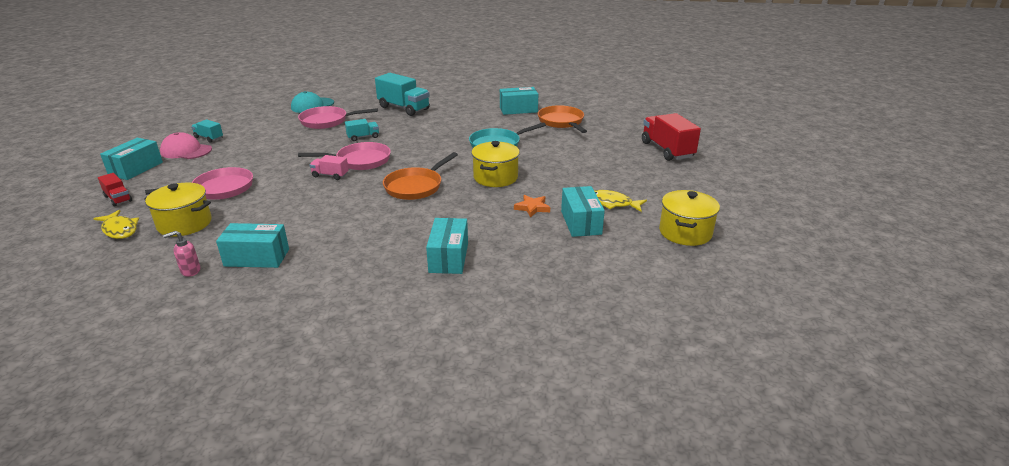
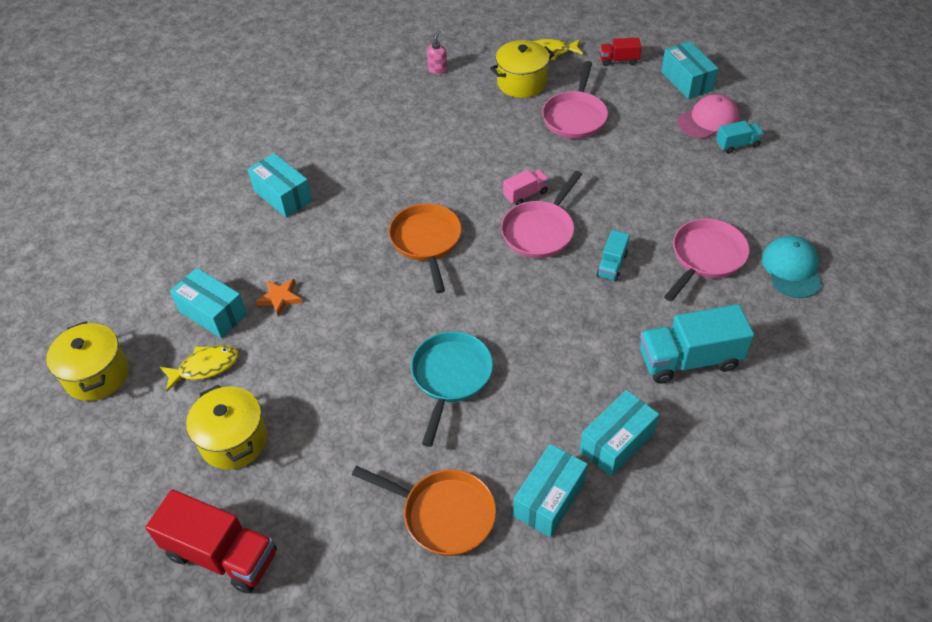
camera: 135 degrees right, 20 degrees up
(257, 258) = (417, 102): turquoise box -> turquoise box (616, 442)
(495, 177) = (371, 314): yellow pot -> yellow pot (234, 440)

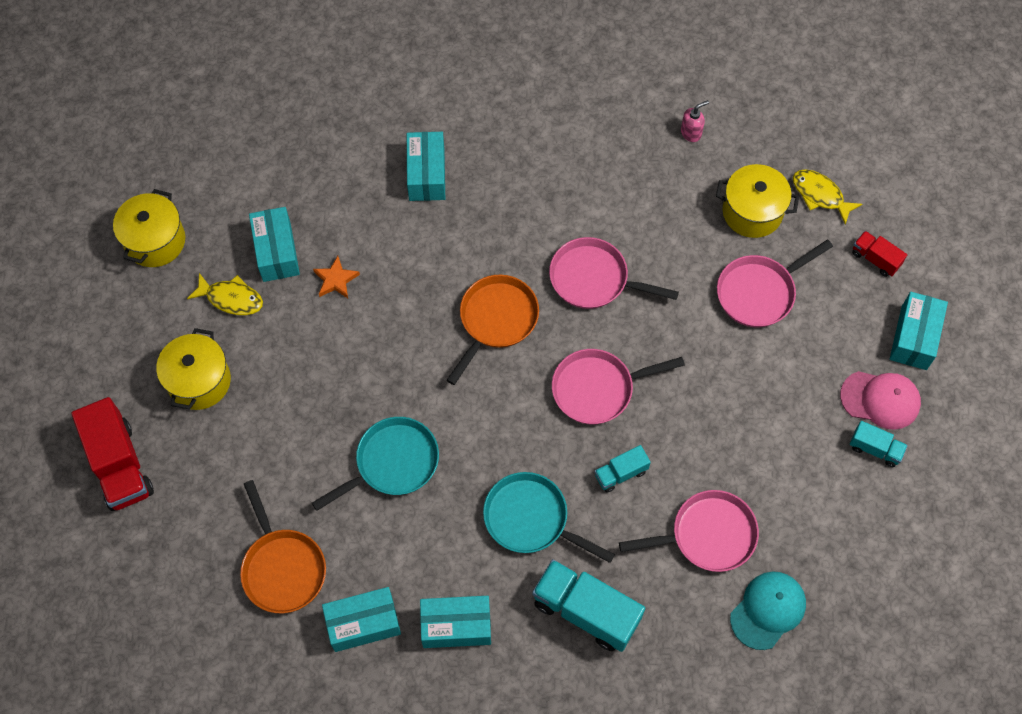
camera: 40 degrees right, 15 degrees up
(466, 176) = (594, 279): none -> pink pan
(525, 194) = (625, 341): pink truck -> none
(587, 335) = (531, 519): none -> turquoise pan

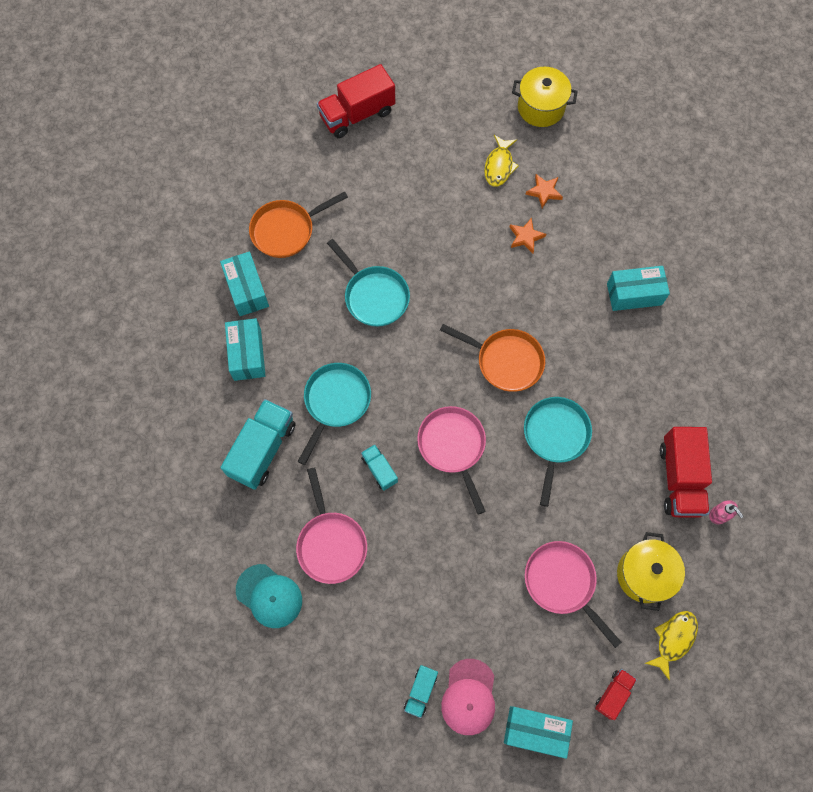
camera: 85 degrees right, 5 degrees up
(199, 381) = (428, 154): yellow pot -> none
(277, 252) = (544, 192): turquoise box -> orange star
(594, 279) = (555, 437): pink pan -> turquoise pan
(649, 162) = (680, 478): none -> red truck

